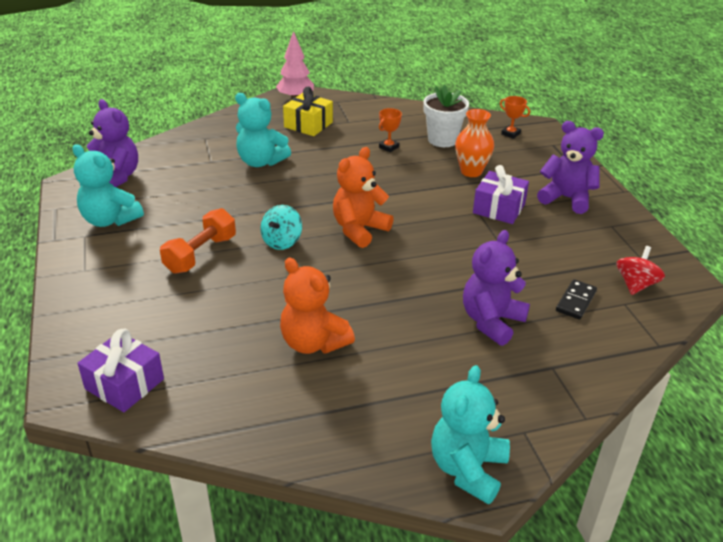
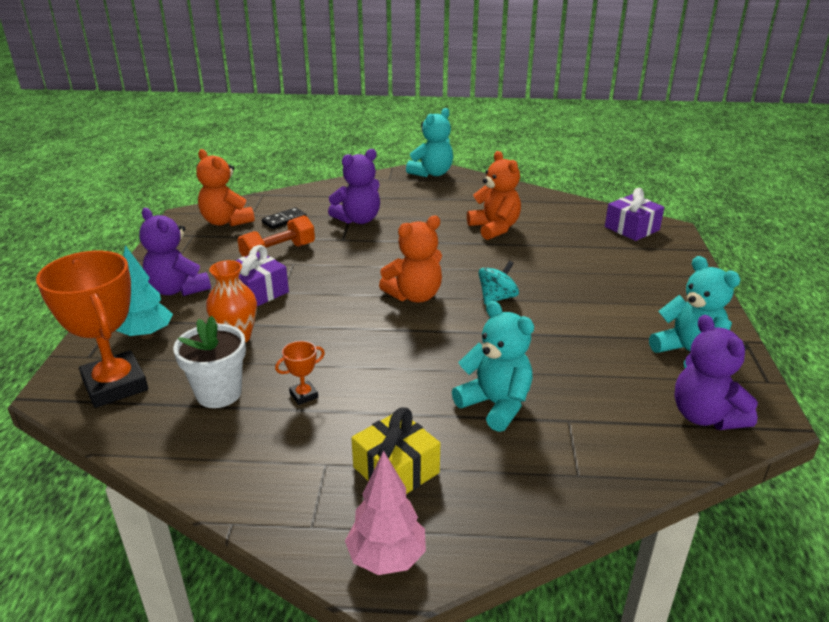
camera: 160 degrees left, 5 degrees down
(200, 254) = (580, 300): orange dumbbell -> orange dumbbell (278, 253)
(510, 134) = (115, 385): orange trophy -> orange trophy, size x2.42
(536, 162) = (147, 335): none -> turquoise tree
(635, 285) = (226, 221): red spinning top -> orange teddy bear

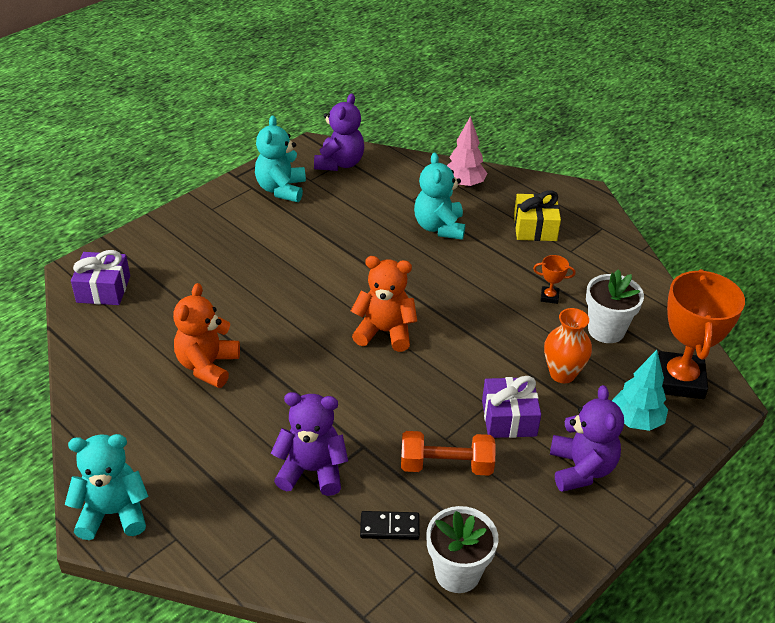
camera: 140 degrees left, 10 degrees up
(226, 221) = (457, 573): orange teddy bear -> white flower pot
(387, 558) = (576, 199): pink tree -> pink tree (464, 184)
(497, 298) = (327, 292): turquoise spinning top -> none

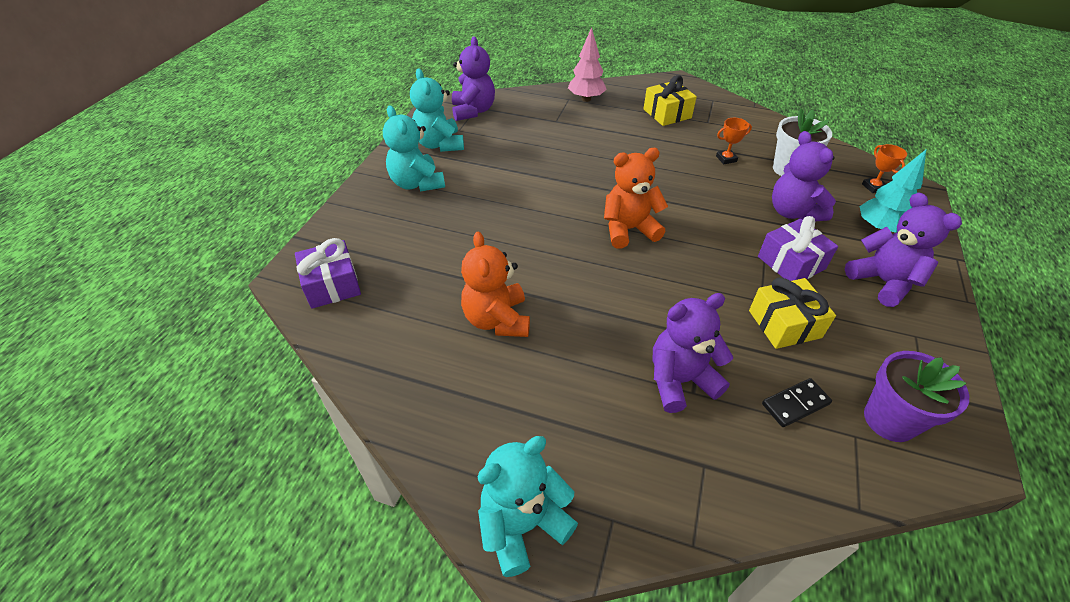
camera: 25 degrees left, 5 degrees up
(439, 227) = (596, 134): turquoise teddy bear -> turquoise teddy bear (417, 183)
(446, 465) = (784, 324): orange dumbbell -> yellow gift
(457, 573) = (889, 420): white flower pot -> purple flower pot
(562, 374) = (793, 212): orange vase -> purple teddy bear
(679, 380) = (873, 187): orange trophy -> orange trophy, size x0.41

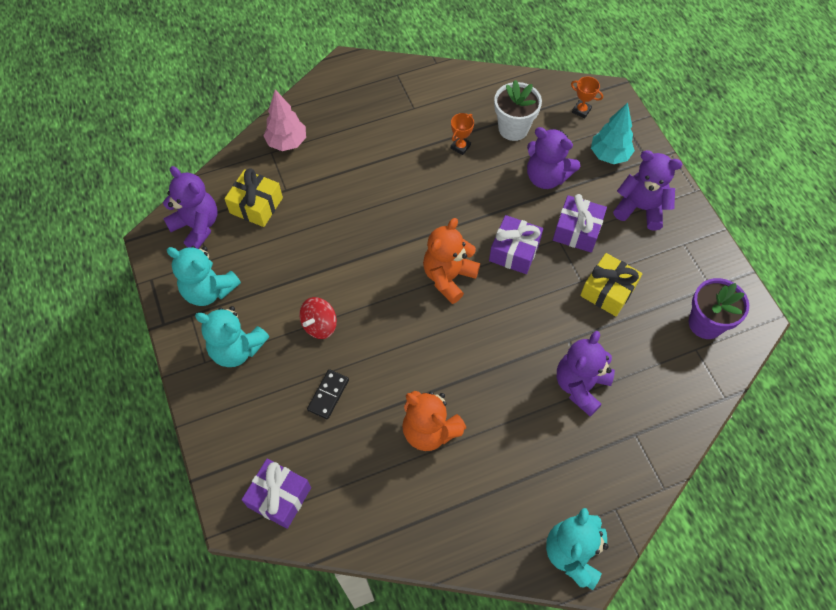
camera: 40 degrees left, 15 degrees up
(490, 202) = (319, 325): none -> red spinning top
(667, 114) = (373, 118): yellow gift -> yellow gift (256, 205)
(709, 244) = (514, 251): none -> purple gift
(795, 404) = (653, 351): black domino -> black domino (328, 395)

